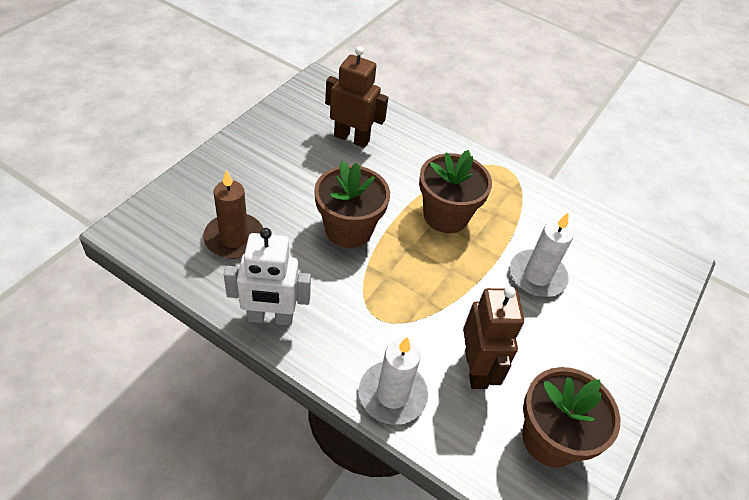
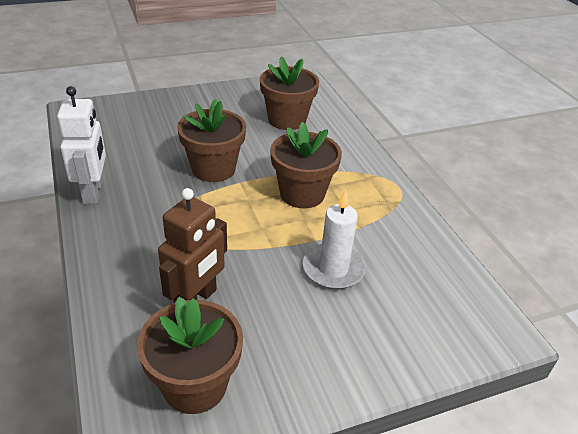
camera: 40 degrees right, 10 degrees down
(234, 238) = (130, 140): brown candle -> none
(270, 318) = (93, 192): white robot -> white robot turned 135 degrees counterclockwise
(352, 138) = (287, 120): brown robot -> brown flower pot
(392, 395) = (111, 279): white candle -> none

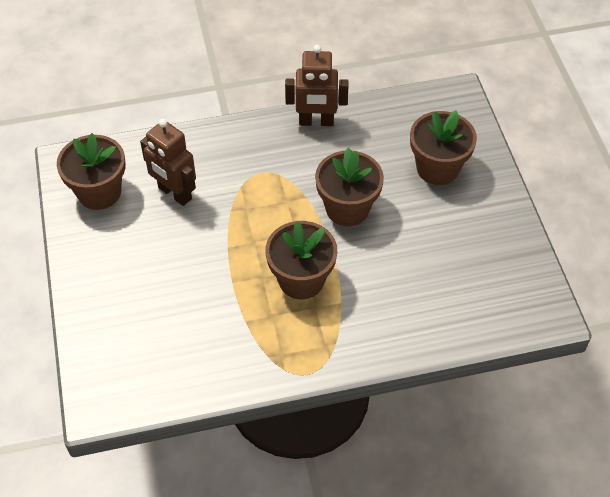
camera: 100 degrees right, 15 degrees up
(93, 192) = (316, 122): white robot -> brown robot
(287, 120) = (446, 282): brown flower pot -> brown flower pot (437, 168)
(333, 269) = (193, 290): white candle -> none

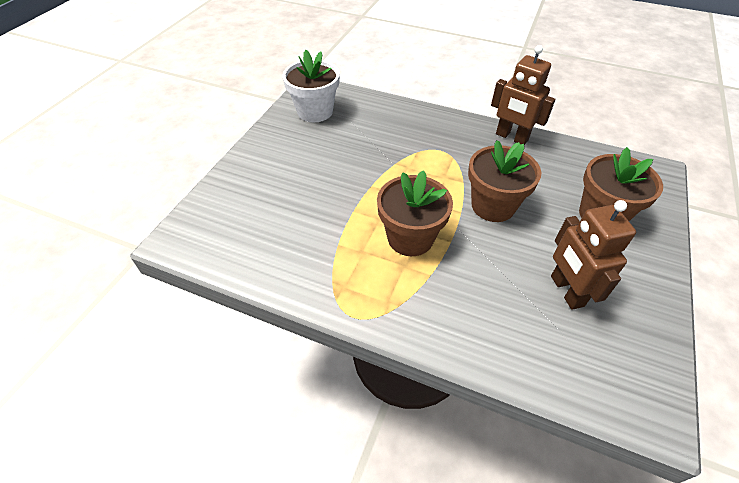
camera: 35 degrees right, 5 degrees down
(99, 192) = (315, 111): brown flower pot -> white flower pot
(174, 193) = (364, 134): brown robot -> brown robot (566, 291)

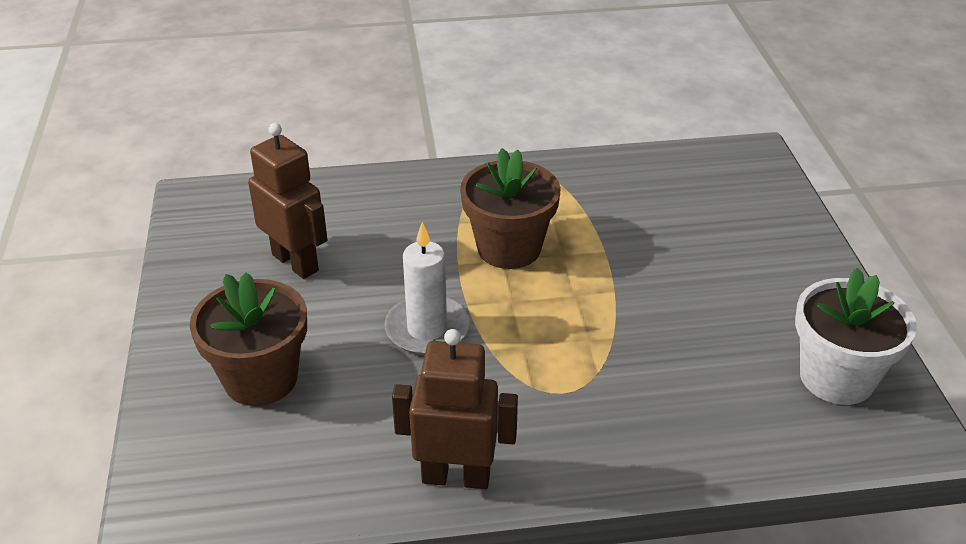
camera: 150 degrees right, 10 degrees down
(493, 206) = (427, 329): brown flower pot -> white candle

